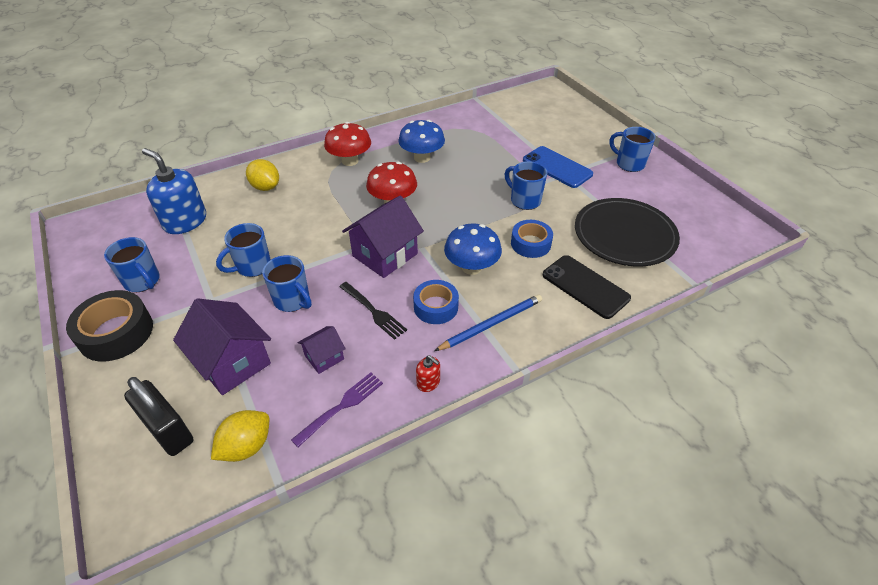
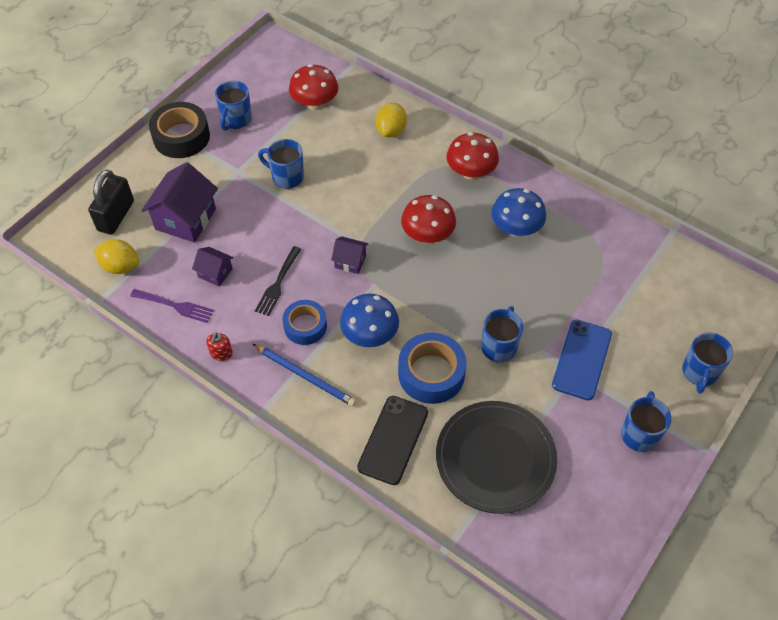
camera: 65 degrees right, 10 degrees up
(185, 221) = (315, 104): blue soap dispenser -> red mushroom
(292, 300) = (263, 223): blue mug -> blue mug (699, 373)
(385, 255) = (350, 261): purple house -> purple house, size x0.53
(530, 244) = (431, 373): blue tape -> blue tape, size x1.50

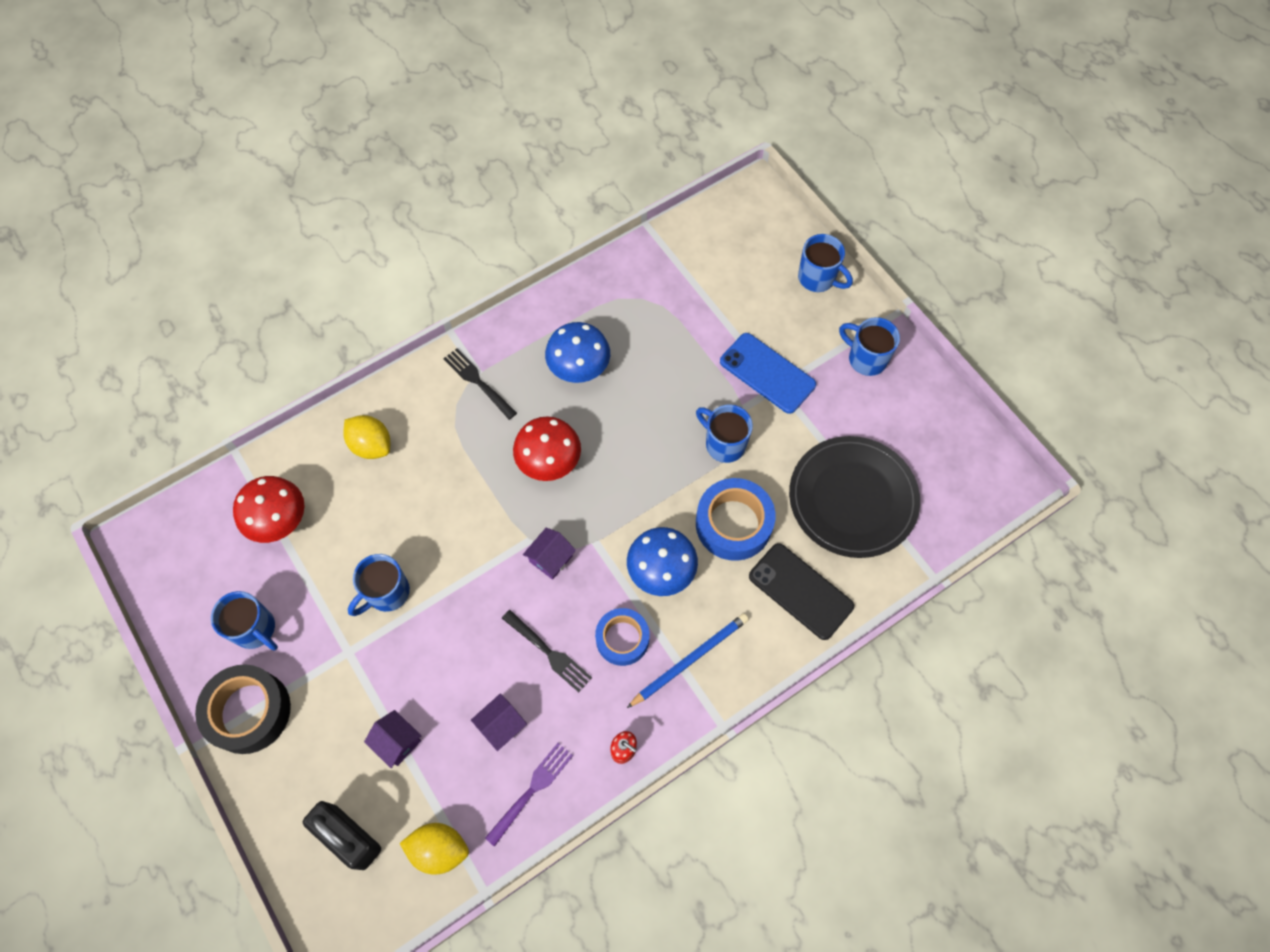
camera: 70 degrees left, 10 degrees up
(120, 266) = (439, 849): yellow lemon -> yellow lemon turned 60 degrees clockwise
(185, 219) = (397, 742): purple house -> purple house, size x0.53
(470, 172) = (479, 382): red mushroom -> black fork

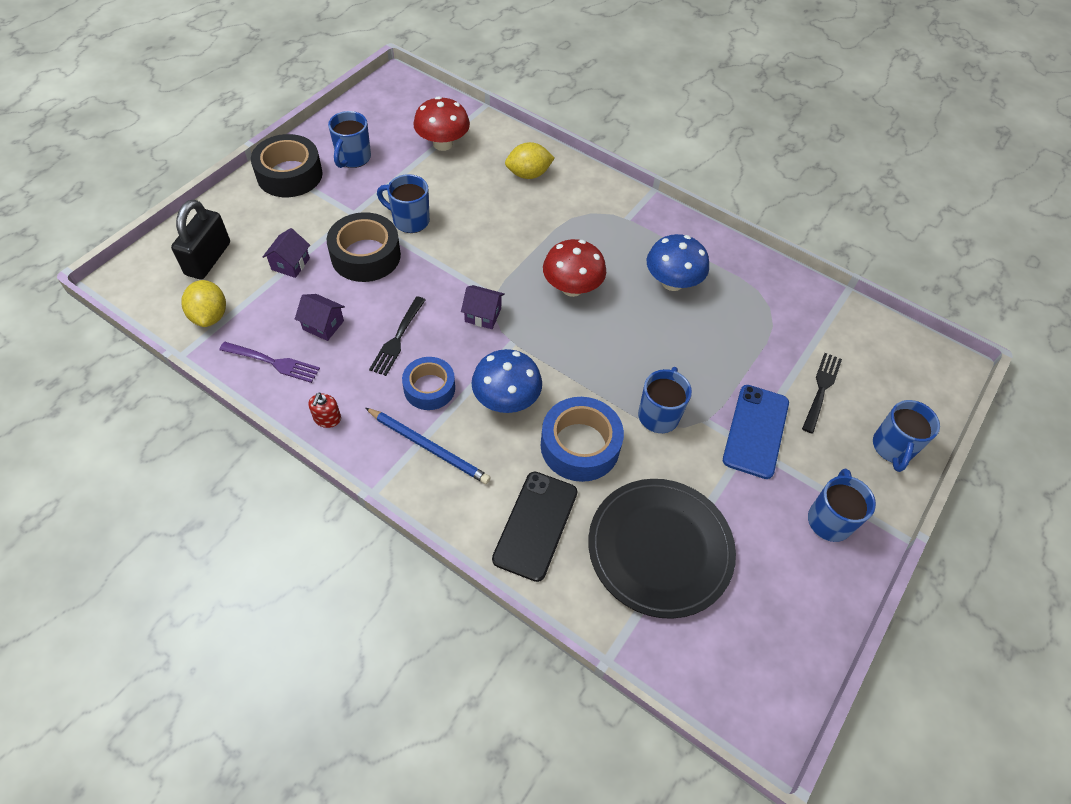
camera: 65 degrees right, 10 degrees down
(371, 445) = (528, 174): yellow lemon -> yellow lemon turned 60 degrees clockwise
(419, 655) = (366, 255): none -> black tape
(479, 382) = (619, 220): black fork -> black fork (821, 390)

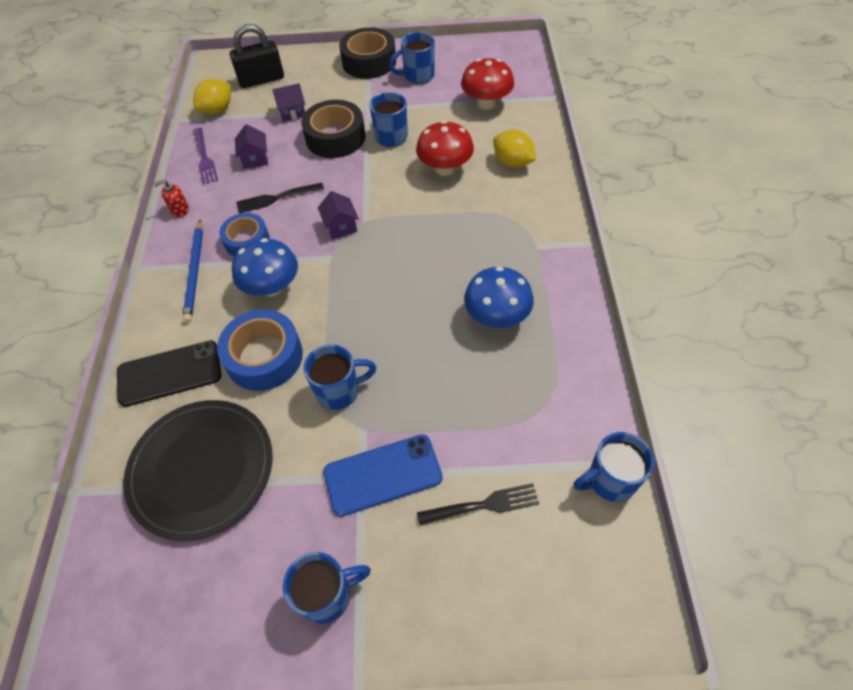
camera: 60 degrees right, 0 degrees up
(572, 288) = (420, 258): red mushroom -> red mushroom (445, 168)
(892, 448) = (465, 614): blue mug -> blue mug (610, 480)

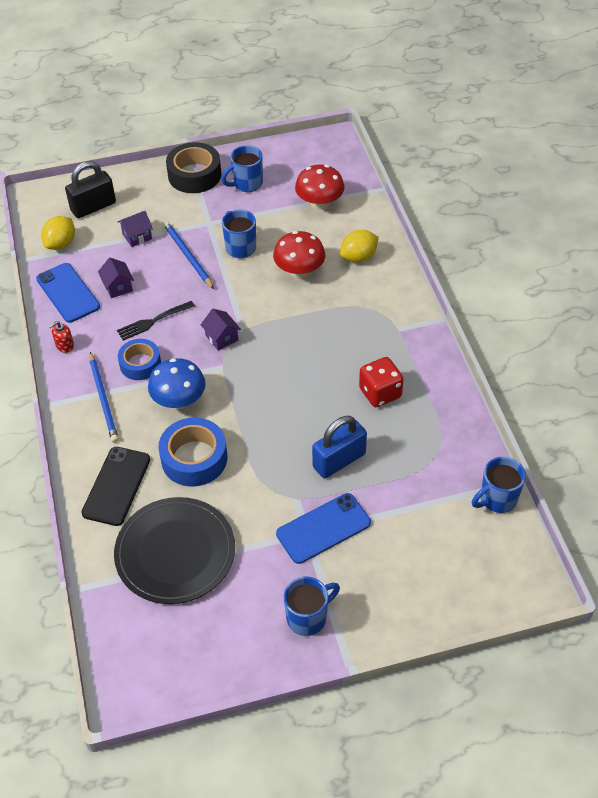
camera: 15 degrees left, 5 degrees down
(169, 373) = (116, 486): black phone -> black phone turned 45 degrees counterclockwise
(204, 157) = (68, 293): purple fork -> blue phone
(335, 137) = (188, 256): black tape -> blue pencil
(339, 391) = (267, 473): blue mug -> none
(426, 390) = (339, 460): none -> blue padlock
(482, 505) = (406, 535): black fork -> none
(497, 317) = (380, 393): blue mushroom -> red dice
(513, 162) = (358, 257): yellow lemon -> yellow lemon turned 60 degrees counterclockwise

